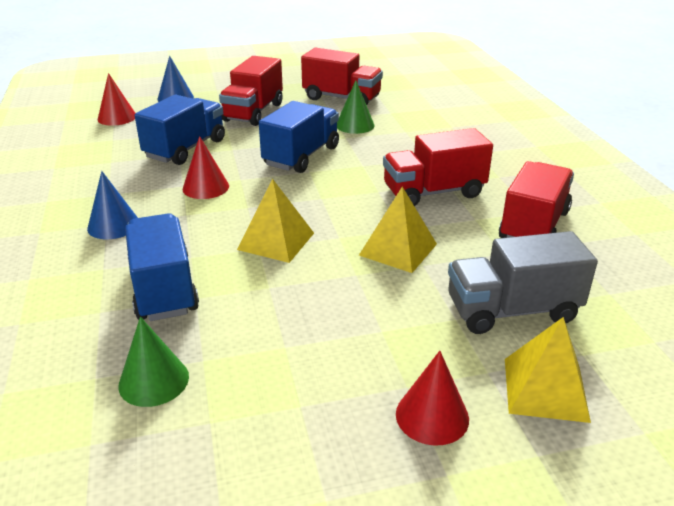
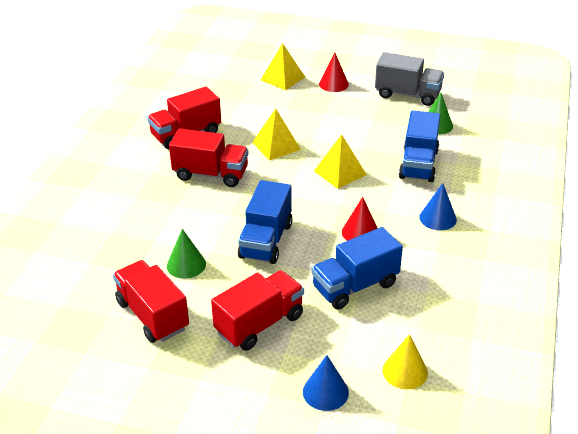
camera: 150 degrees left, 5 degrees up
(117, 117) = (405, 371): red cone -> yellow cone
(301, 156) = (266, 241): blue truck -> blue truck turned 45 degrees counterclockwise
(512, 310) = (258, 103): grey truck -> grey truck (407, 95)

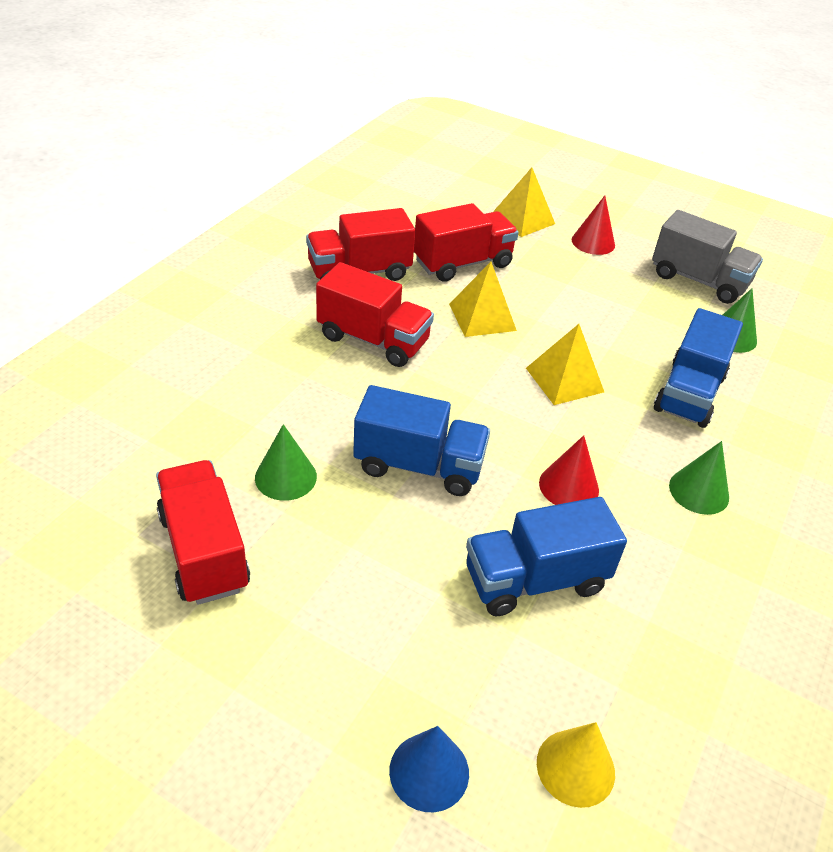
camera: 10 degrees right, 5 degrees up
(259, 324) = (362, 610): red truck -> red truck (463, 263)
(266, 241) = (419, 466): blue truck -> blue truck turned 105 degrees counterclockwise
(438, 218) = (699, 491): blue cone -> green cone

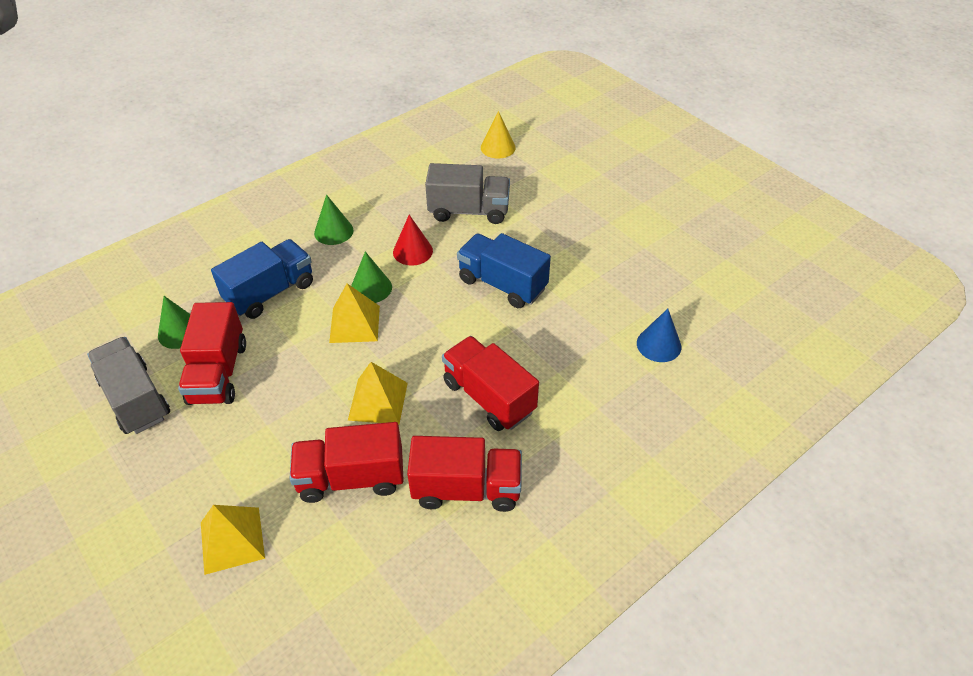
camera: 155 degrees left, 5 degrees up
(204, 551) = (652, 264): red truck -> red truck (218, 373)
(285, 477) = (594, 296): green cone -> green cone (371, 288)
(429, 771) = (561, 159): blue cone -> blue cone (658, 345)
(535, 580) = (469, 211): blue truck -> grey truck
(593, 242) = (186, 479): red cone -> none

